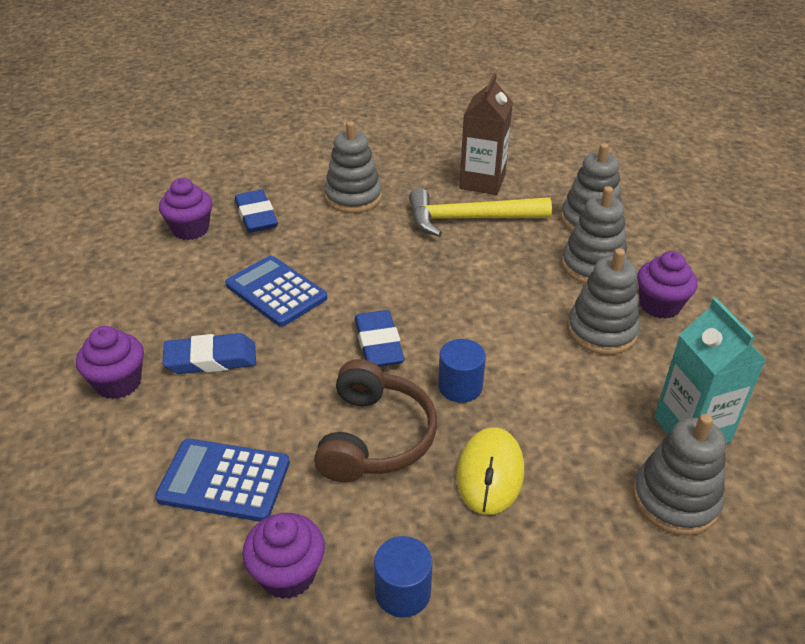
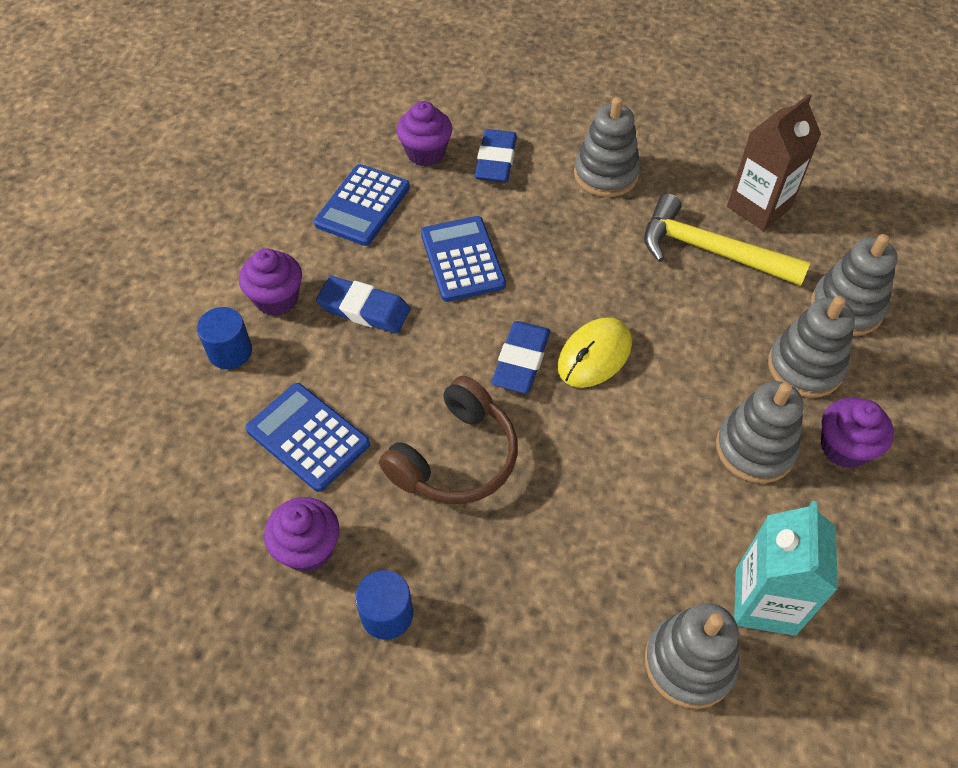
camera: 30 degrees right, 15 degrees up
(157, 284) = (362, 205): none -> blue calculator
(460, 386) = (567, 443): blue cylinder -> blue cylinder (230, 351)
(490, 473) = (533, 546): yellow mouse -> yellow mouse (594, 355)

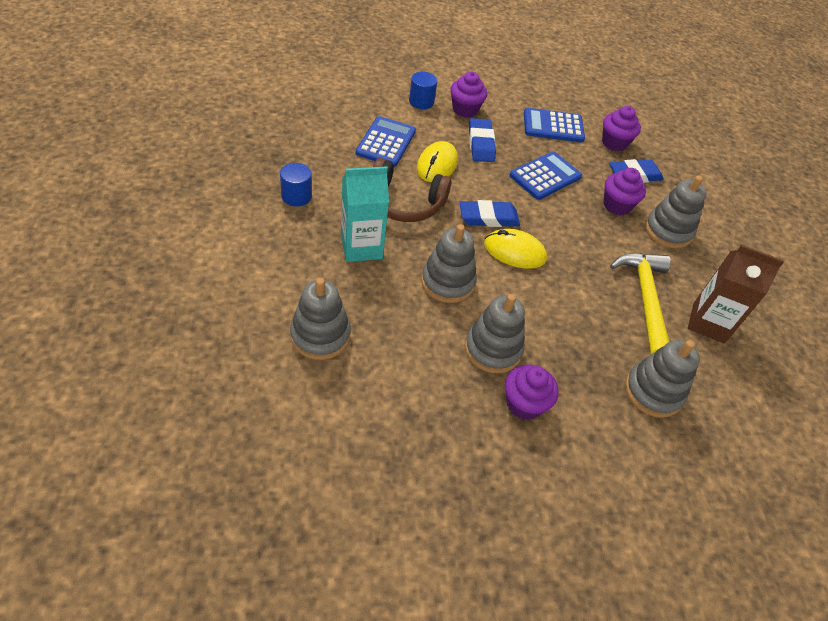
camera: 60 degrees right, 5 degrees down
(308, 548) = (320, 158): purple cupcake -> purple cupcake (616, 205)
(388, 384) = (437, 165): none -> yellow mouse
(765, 601) = (379, 370): turquoise carton -> turquoise carton (361, 247)
(805, 367) = (580, 371): grey stacking toy -> grey stacking toy (448, 282)

